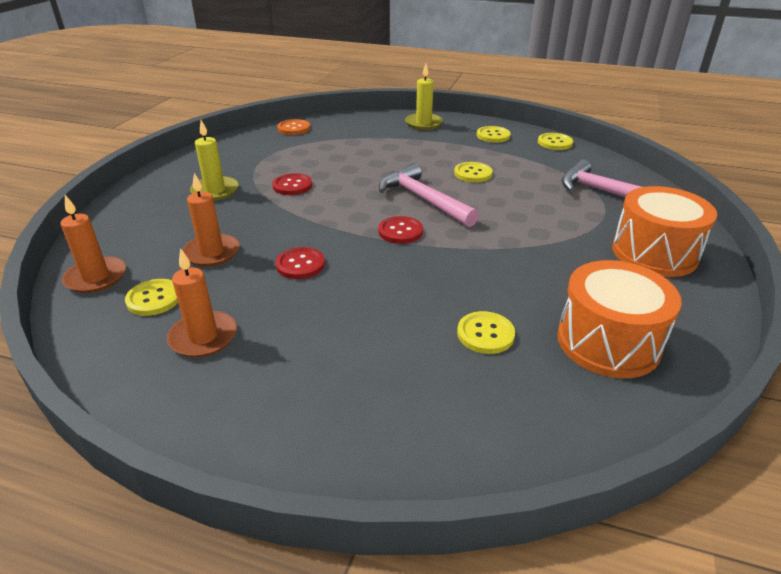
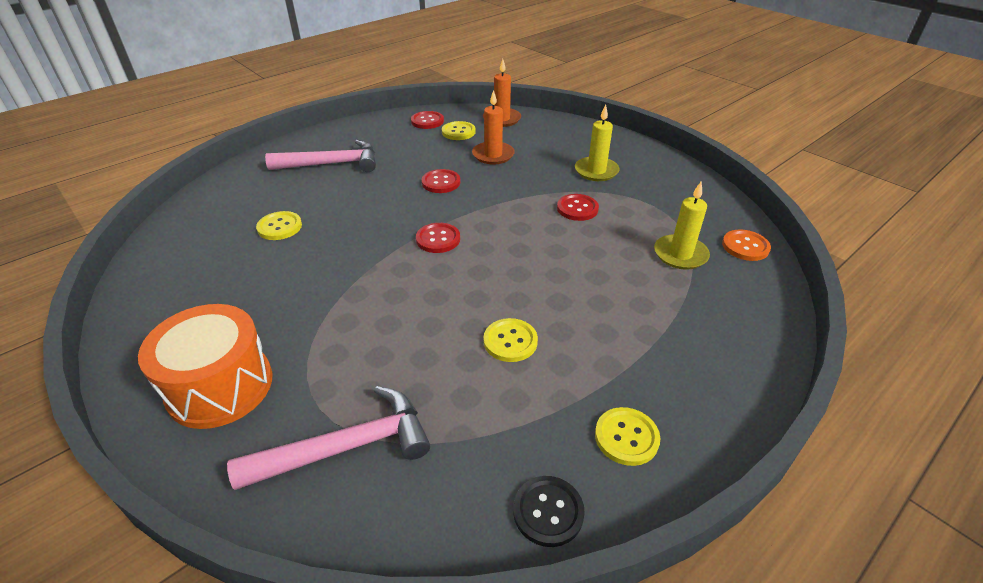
camera: 120 degrees right, 5 degrees up
(124, 342) = (427, 121): none -> red button
(203, 337) = (404, 140): orange candle -> none
(423, 123) = (721, 375): yellow candle -> yellow candle (680, 254)
(423, 199) = (482, 275): pink hammer -> pink hammer (332, 164)
(555, 143) = (548, 512): yellow button -> black button
(608, 342) = (198, 274): orange drum -> none

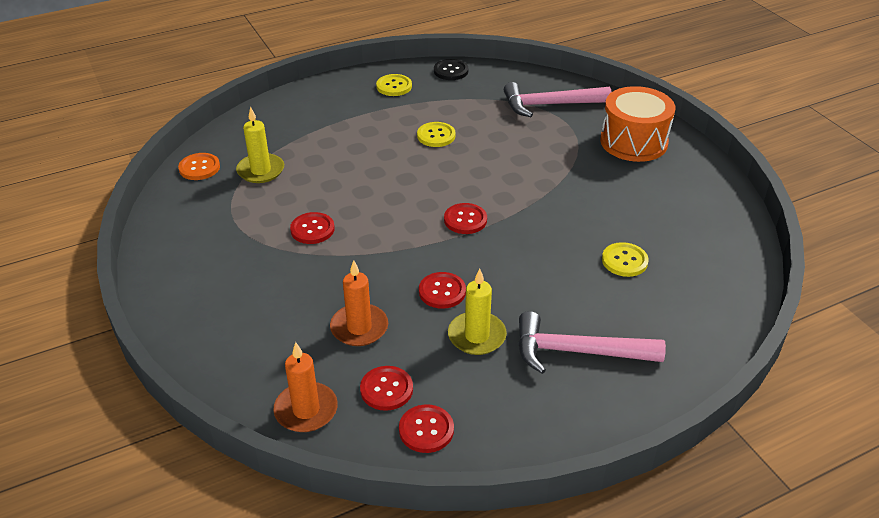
camera: 165 degrees left, 0 degrees up
(458, 132) = (386, 389): yellow button -> red button
(596, 171) = (252, 275): yellow candle -> yellow candle (477, 336)

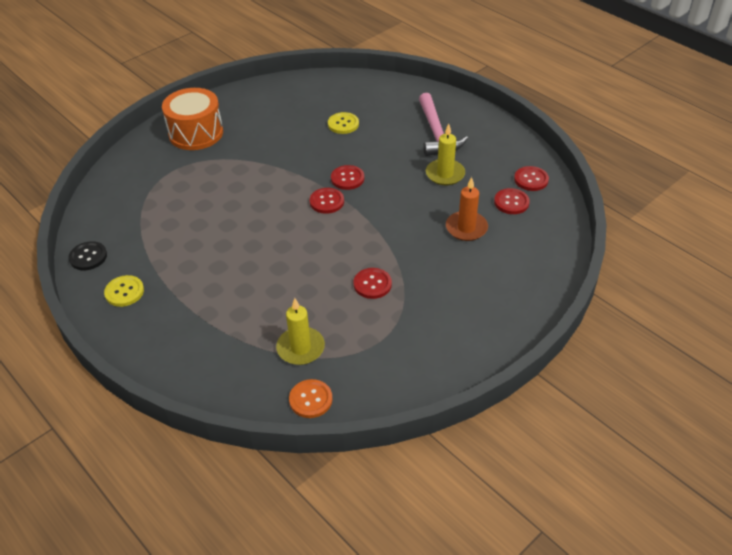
camera: 105 degrees left, 5 degrees up
(306, 410) = (549, 232): orange candle -> none
(436, 136) = (211, 242): yellow button -> none
(442, 291) = (411, 197): red button -> red button (347, 178)
(549, 105) = (146, 183): pink hammer -> none

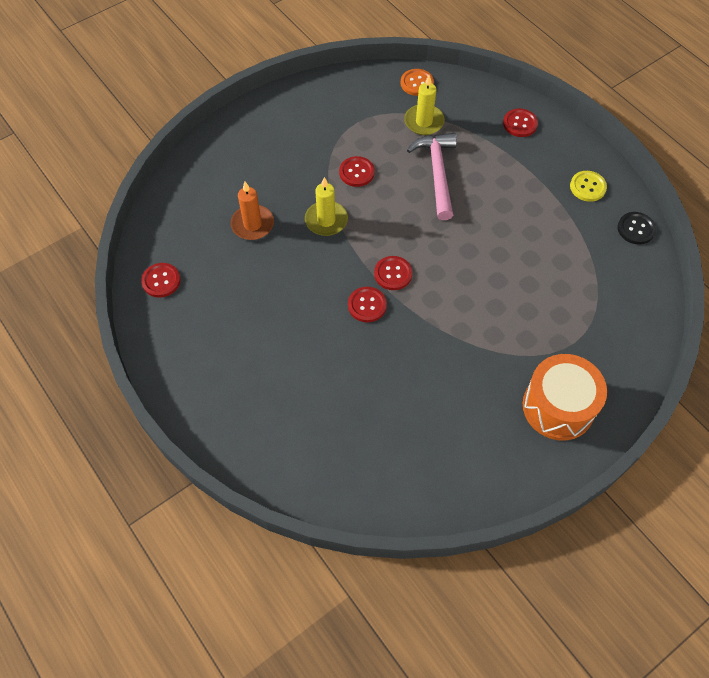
camera: 175 degrees left, 15 degrees up
(343, 124) = (363, 402): yellow button -> none
(436, 133) = (246, 369): pink hammer -> pink hammer (437, 173)
(445, 174) = (254, 299): yellow candle -> yellow candle (326, 220)
(511, 202) = (195, 252): red button -> red button (520, 124)

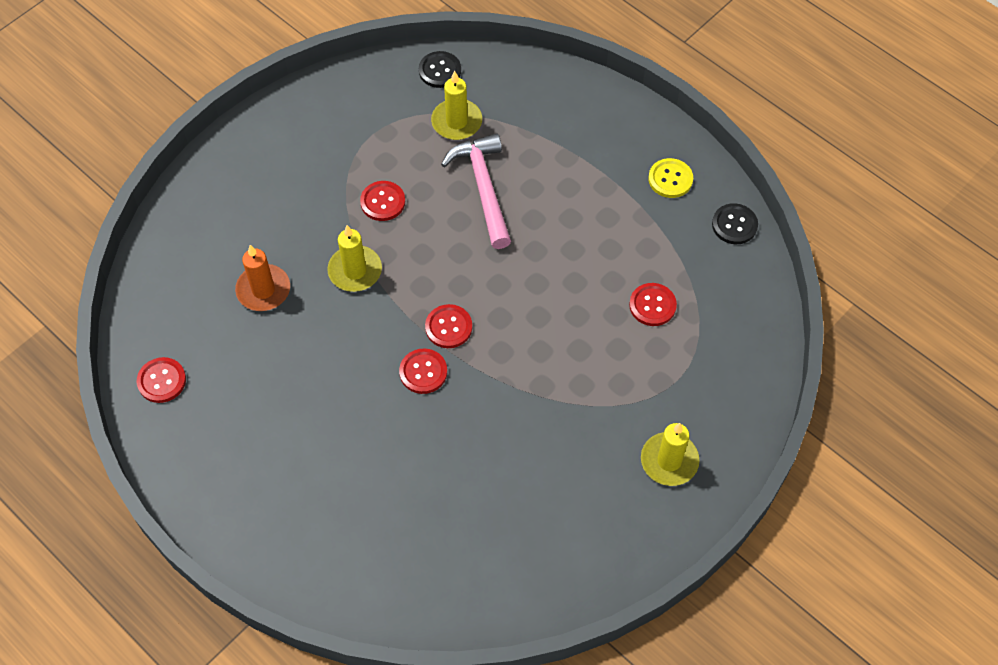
camera: 10 degrees left, 0 degrees up
(417, 83) = (440, 70): orange button -> black button
(520, 124) = (577, 107): red button -> red button (652, 305)
(558, 407) = (669, 461): orange drum -> yellow candle

